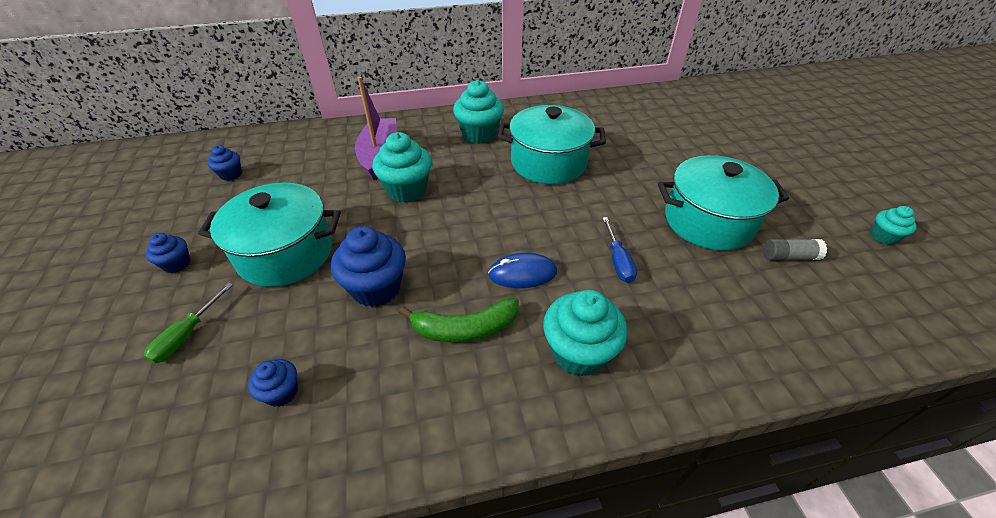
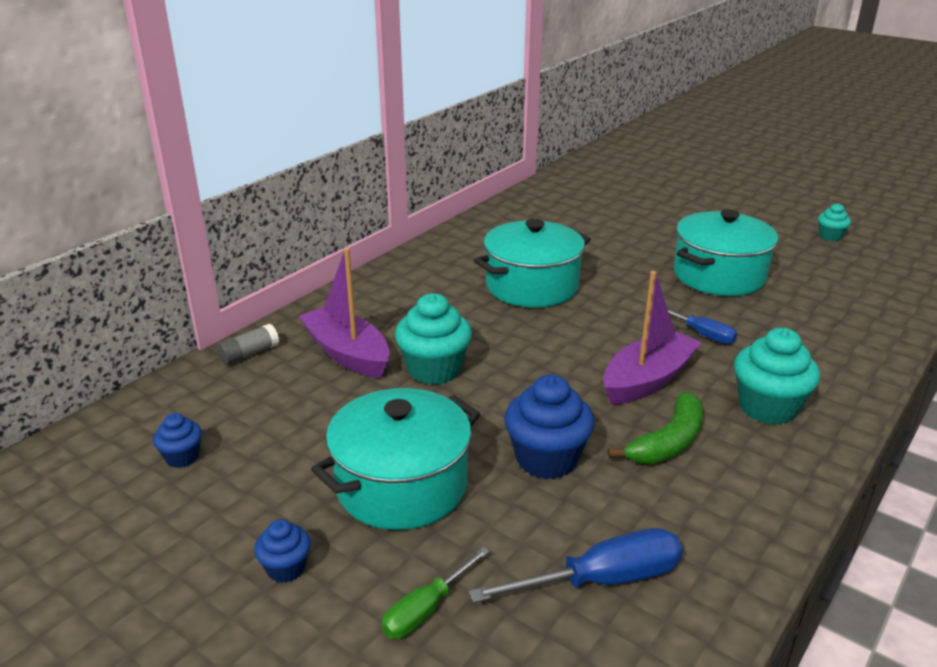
camera: 40 degrees left, 15 degrees down
(187, 335) = (426, 609): green screwdriver -> green screwdriver turned 60 degrees clockwise
(282, 392) = (602, 580): blue cupcake -> blue screwdriver
(479, 134) = (424, 290): turquoise cupcake -> none
(522, 273) = (647, 380): blue mouse -> purple boat
(788, 256) = (798, 275): grey glue stick -> grey glue stick (249, 354)

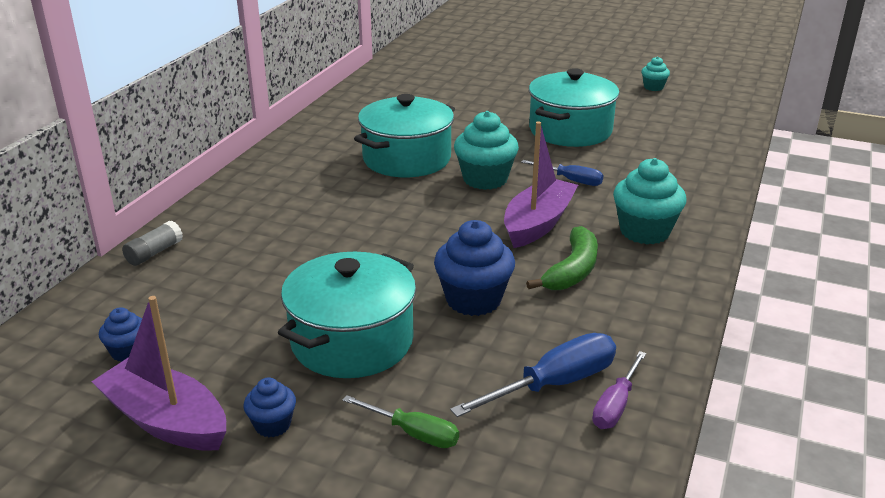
camera: 15 degrees left, 0 degrees up
(347, 353) = (254, 239): purple boat -> purple boat (166, 420)
(426, 609) = (413, 433): green screwdriver -> green screwdriver turned 90 degrees counterclockwise
(434, 369) = (343, 242): turquoise cupcake -> turquoise cupcake (485, 179)
(665, 622) = (615, 405): none -> purple screwdriver

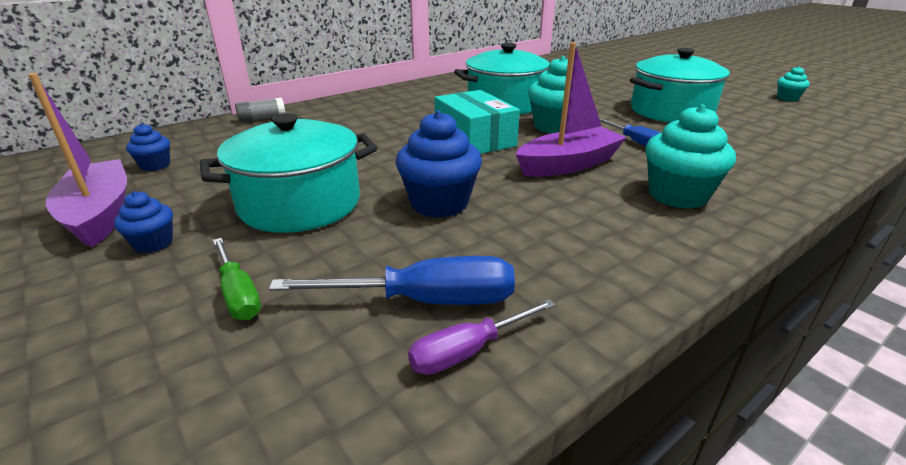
camera: 30 degrees right, 0 degrees up
(425, 216) = (474, 139): none -> turquoise box
(572, 270) = (563, 207): green banana -> none

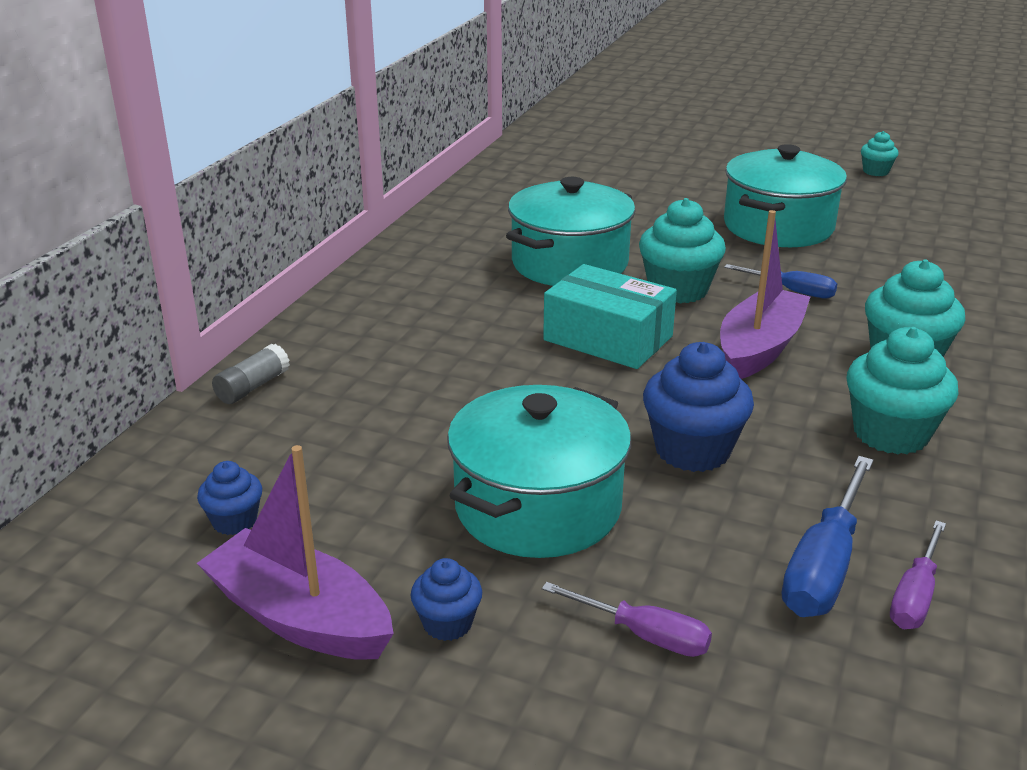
camera: 30 degrees left, 0 degrees up
(238, 294) = (644, 635): green screwdriver -> purple screwdriver
(425, 301) = (824, 566): blue screwdriver -> blue screwdriver turned 150 degrees clockwise
(603, 235) = (890, 433): none -> turquoise cupcake

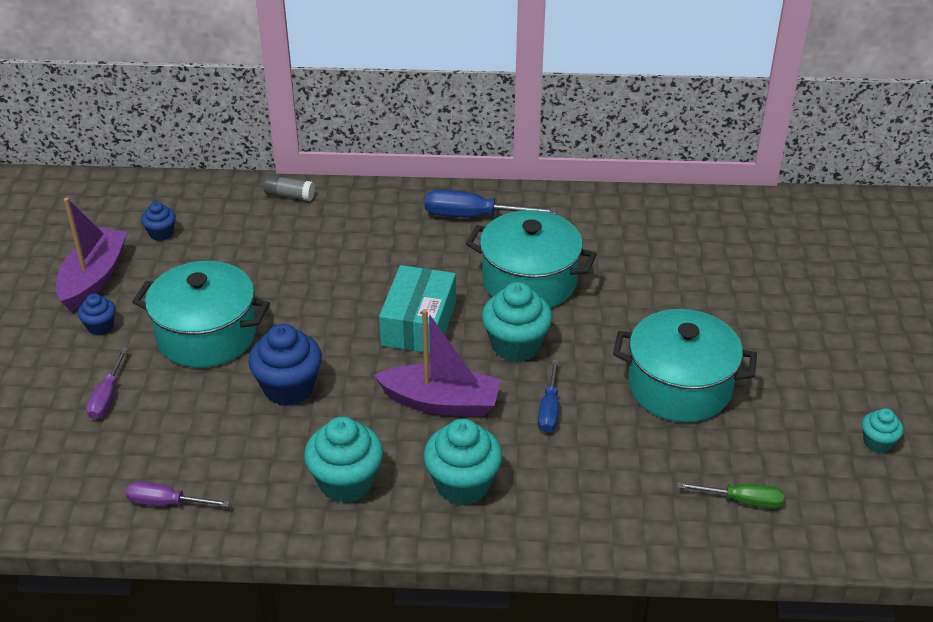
camera: 70 degrees right, 10 degrees up
(824, 566) = (184, 461): blue screwdriver -> blue screwdriver (473, 216)
(942, 232) = (742, 501): none -> green screwdriver

